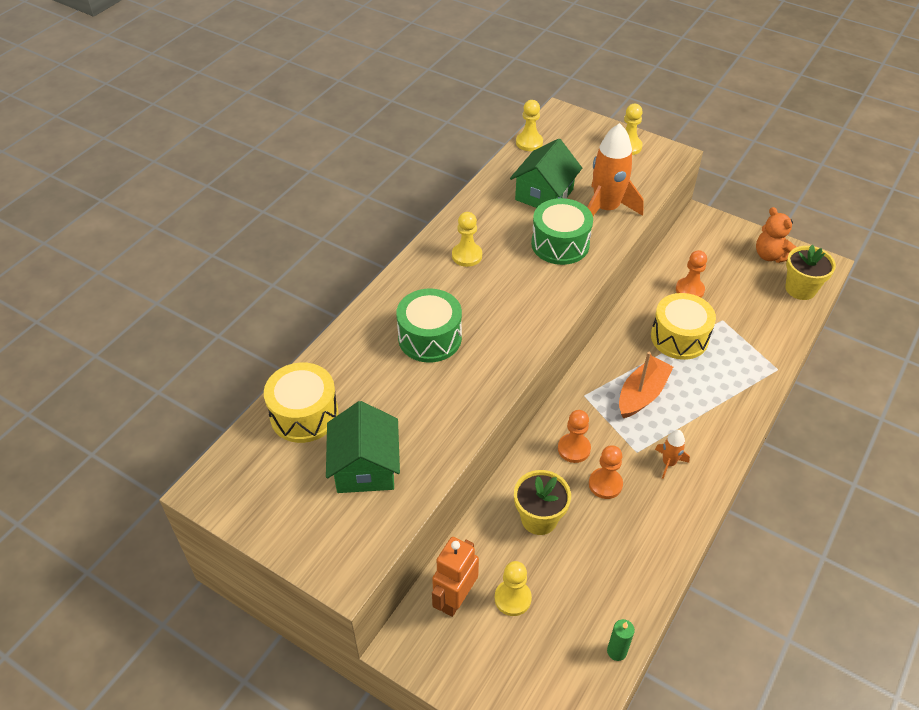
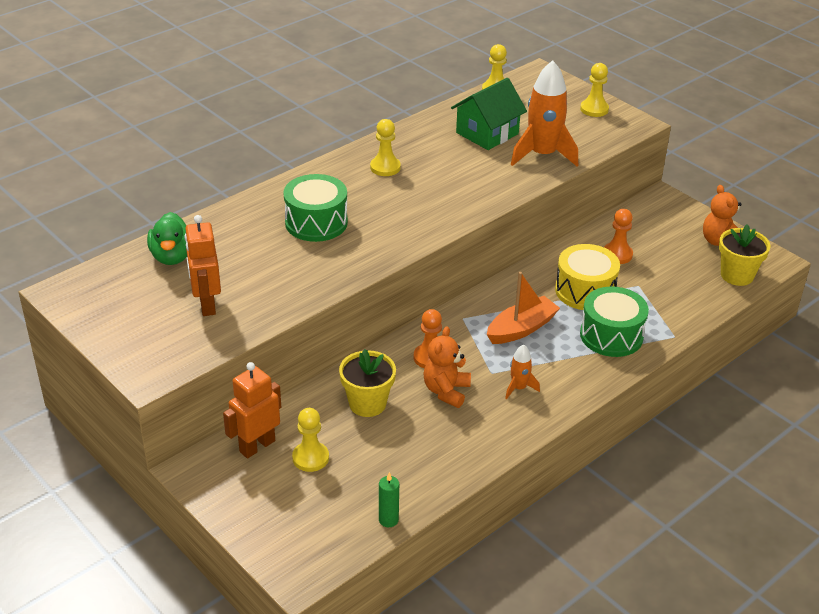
camera: 15 degrees right, 10 degrees down
(304, 414) = (172, 256): yellow drum -> green duck
(365, 467) = (207, 305): green house -> orange robot
(560, 244) = (481, 174): green drum -> green drum (611, 335)
(605, 484) = (446, 391): orange pawn -> orange teddy bear

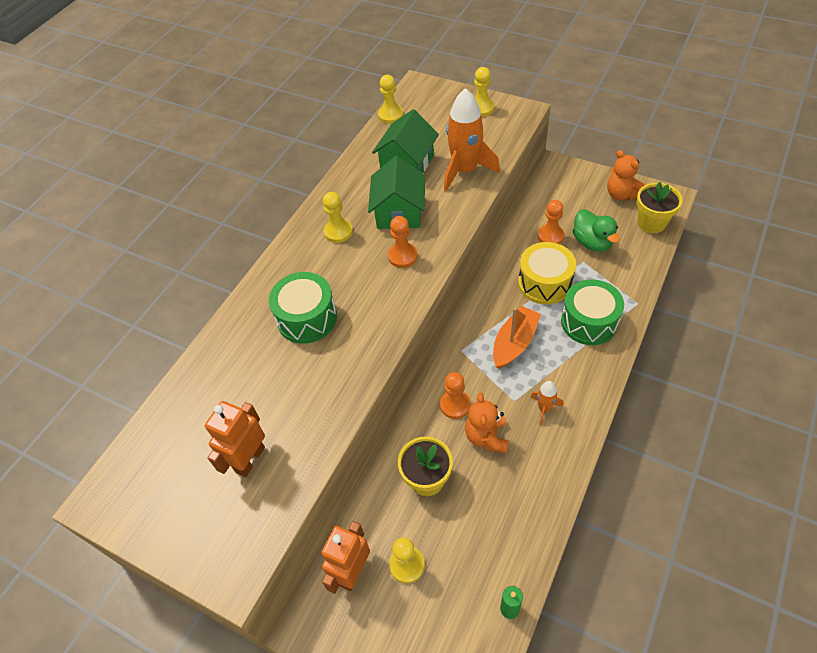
camera: 15 degrees left, 15 degrees up
(172, 256) = (190, 411): green duck -> green duck (592, 242)
(207, 305) = (250, 459): orange robot -> orange robot turned 60 degrees clockwise
(436, 203) = (403, 256): none -> orange pawn
(454, 169) = (399, 212): none -> green house

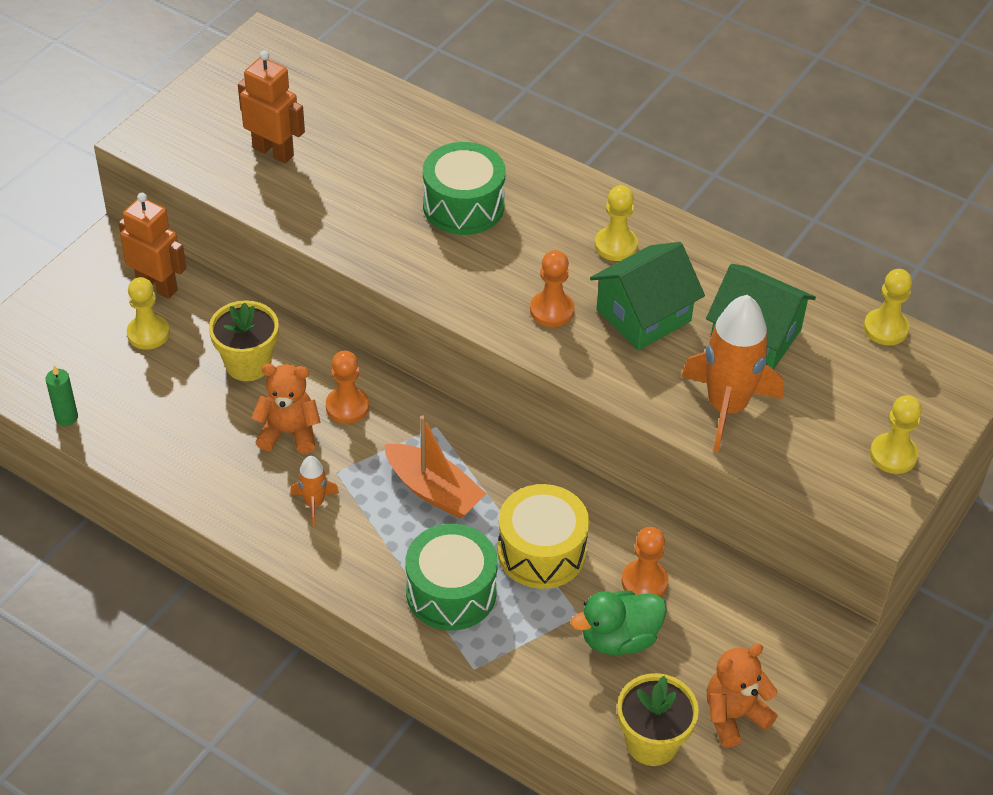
camera: 90 degrees right, 5 degrees down
(399, 212) = (643, 315): green house -> green house turned 45 degrees counterclockwise

